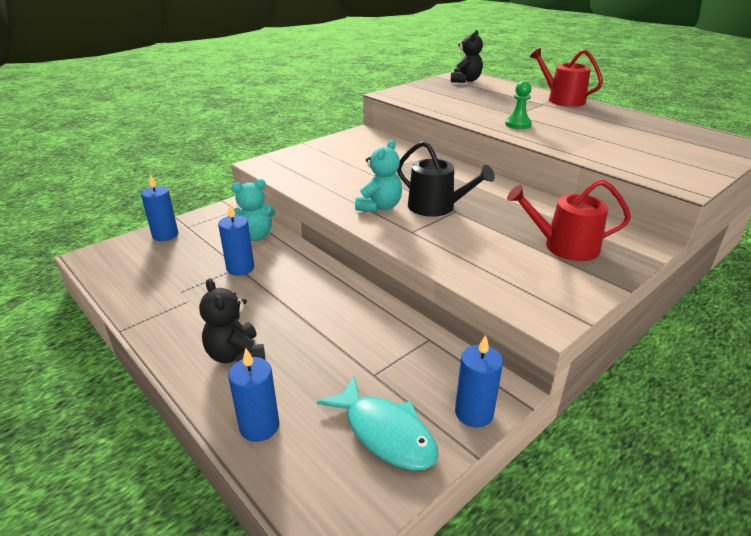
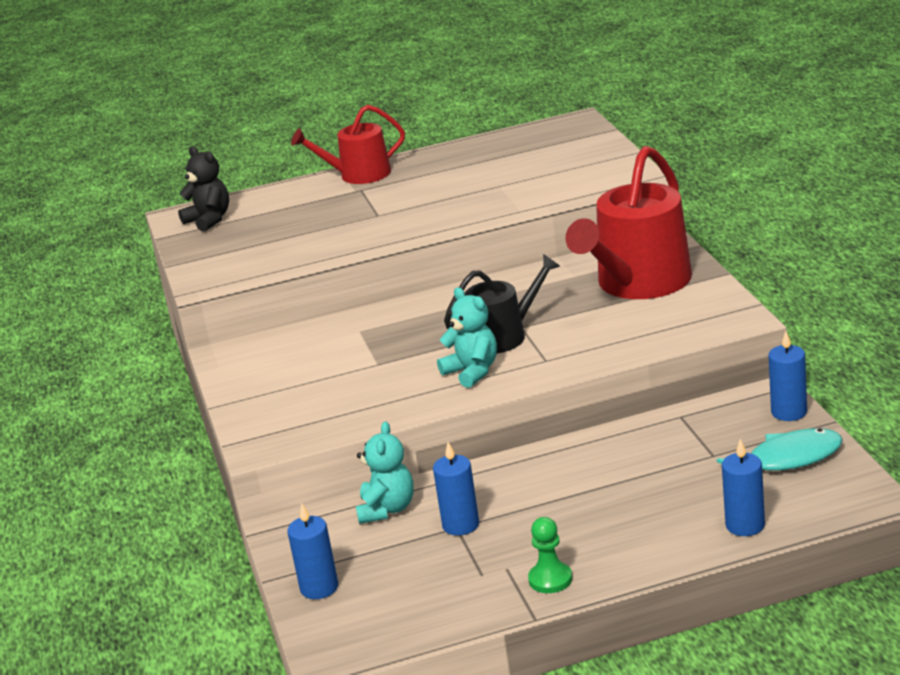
camera: 60 degrees left, 5 degrees down
(236, 355) = (633, 535): black teddy bear -> none
(518, 124) = (413, 220): green pawn -> green pawn (550, 579)
(564, 246) = (638, 283): red watering can -> red watering can, size x1.67

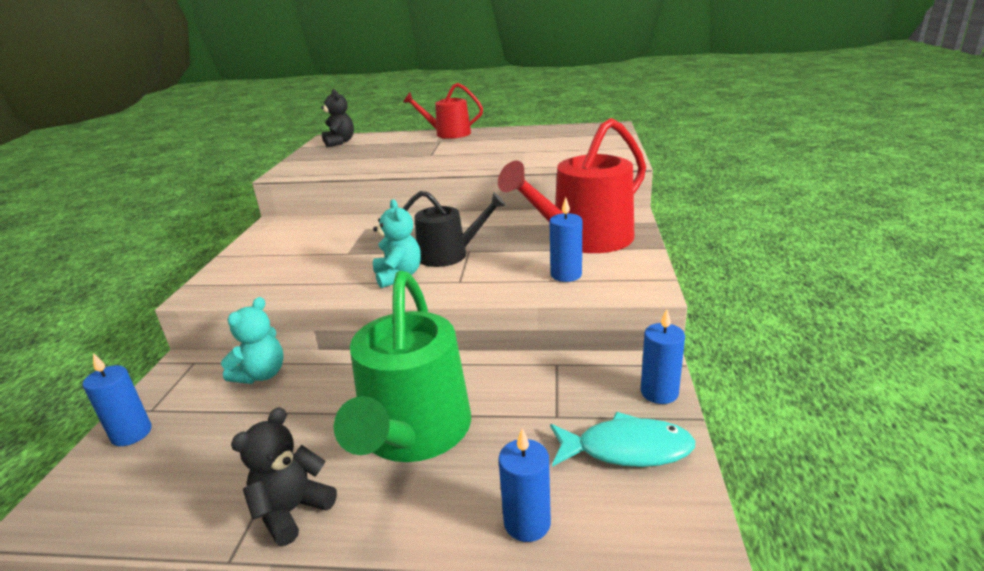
camera: 20 degrees right, 0 degrees up
(460, 525) = (291, 411): blue candle -> blue candle (566, 275)
(550, 579) = (292, 511): green pawn -> black teddy bear
(598, 504) = (413, 433): none -> green watering can

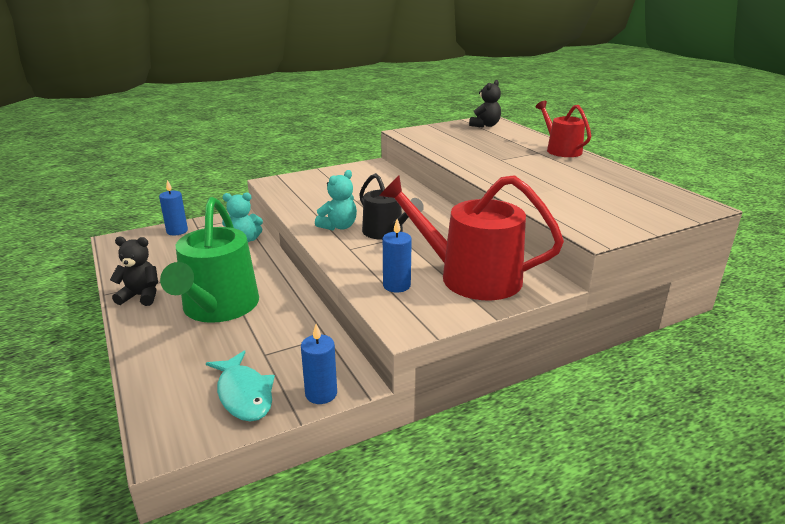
camera: 55 degrees right, 0 degrees up
(413, 433) = (218, 307): green watering can -> green watering can turned 60 degrees counterclockwise
(527, 523) = (158, 373): blue candle -> none

